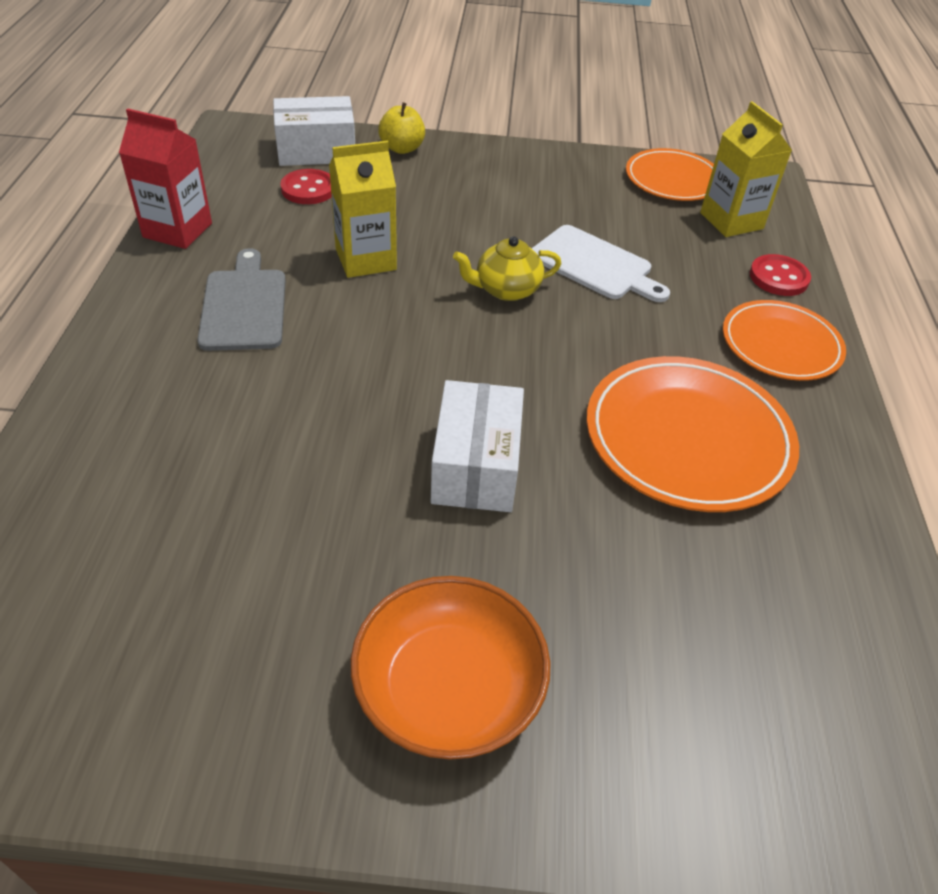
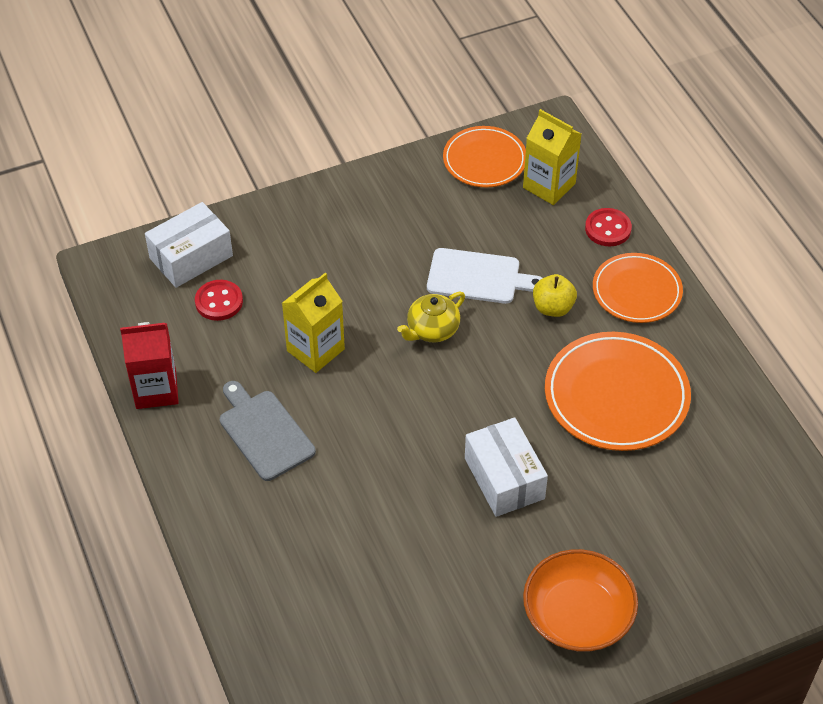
camera: 25 degrees left, 5 degrees up
(402, 148) = (257, 222): yellow apple -> yellow apple (553, 308)

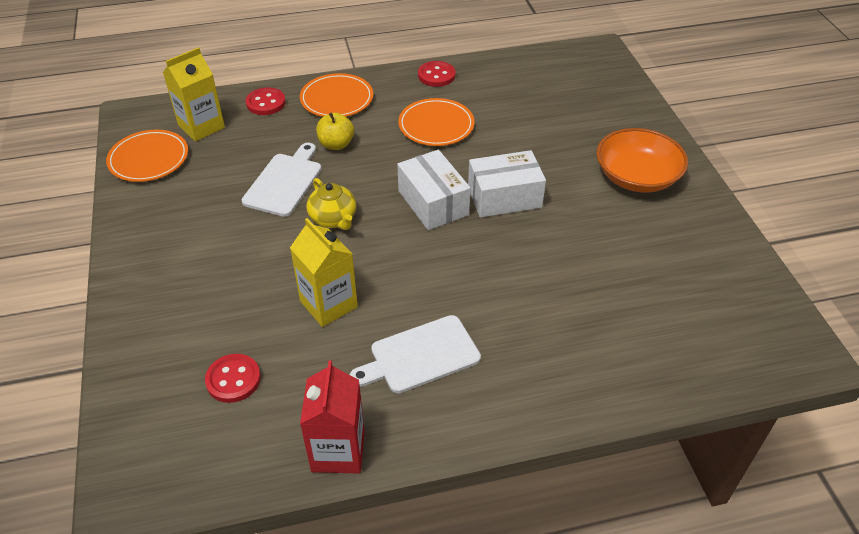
camera: 80 degrees left, 5 degrees down
(191, 257) = (156, 400): white box -> white box (433, 203)
(264, 432) = (420, 356): grey cutting board -> white cutting board
(616, 396) = (436, 125): orange plate -> orange plate, size x0.65
(720, 381) = (436, 75): none -> red button

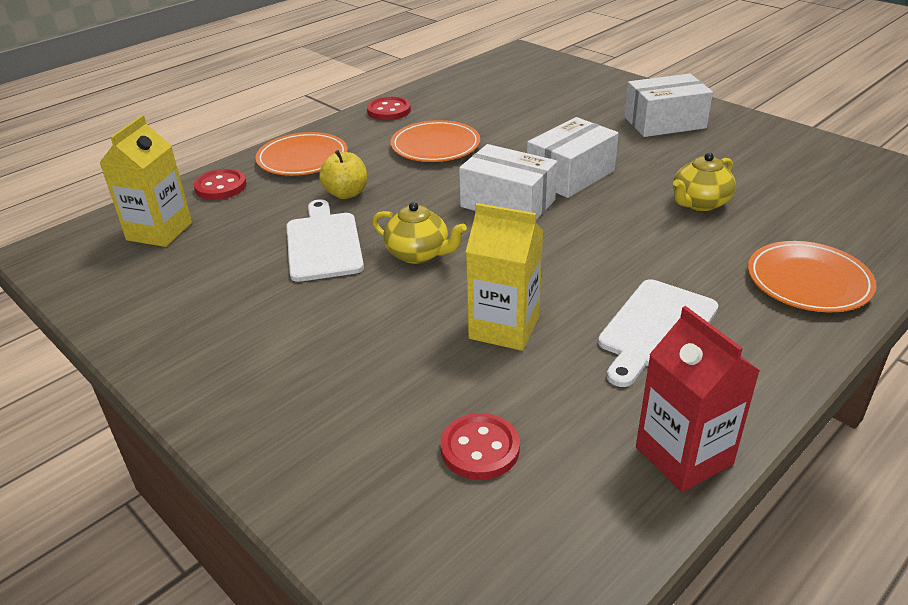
camera: 30 degrees left, 10 degrees down
(149, 159) = (118, 284): orange plate -> orange plate (808, 281)
(572, 268) = (699, 203): none -> yellow teapot
(636, 177) = (664, 122): orange bowl -> white box

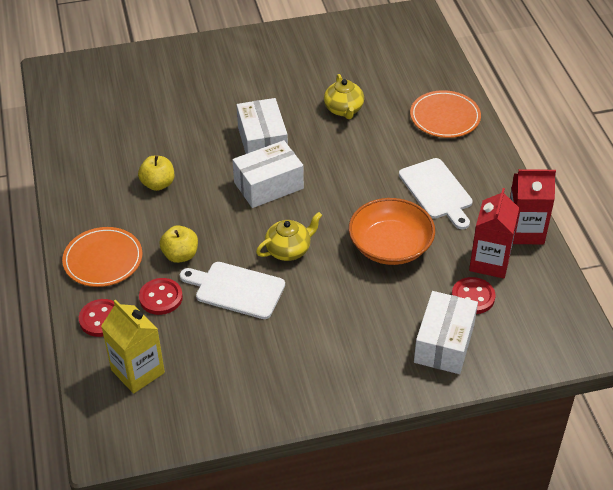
camera: 60 degrees left, 10 degrees up
(389, 111) = (73, 184): red button -> red button (161, 298)
(435, 146) = (158, 184): orange plate -> yellow apple
(504, 327) = (390, 246): yellow carton -> orange bowl
(572, 439) = (489, 262): none -> red carton
(664, 122) = (240, 67): white box -> white box (444, 343)

